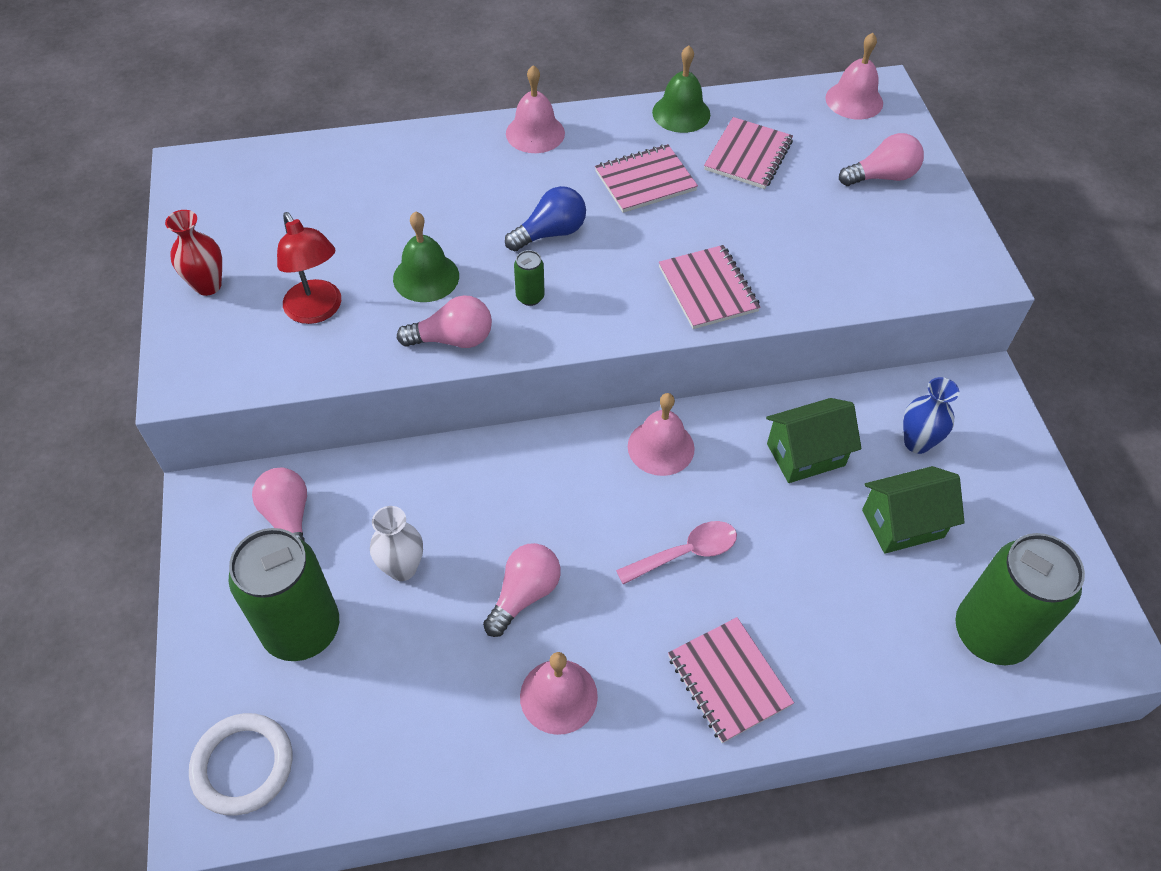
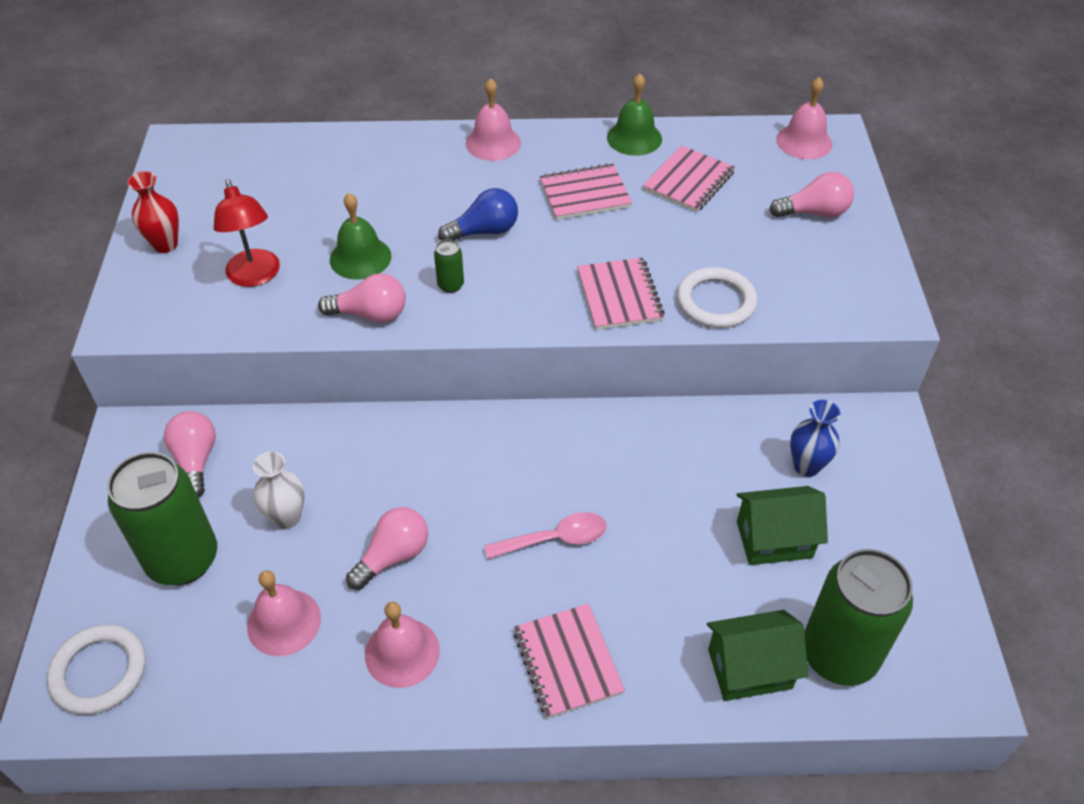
camera: 10 degrees right, 5 degrees down
(661, 447) = (555, 440): pink bell -> pink bell (284, 622)
(805, 454) = (693, 464): green house -> green house (749, 669)
(807, 284) = (716, 301): none -> white ring

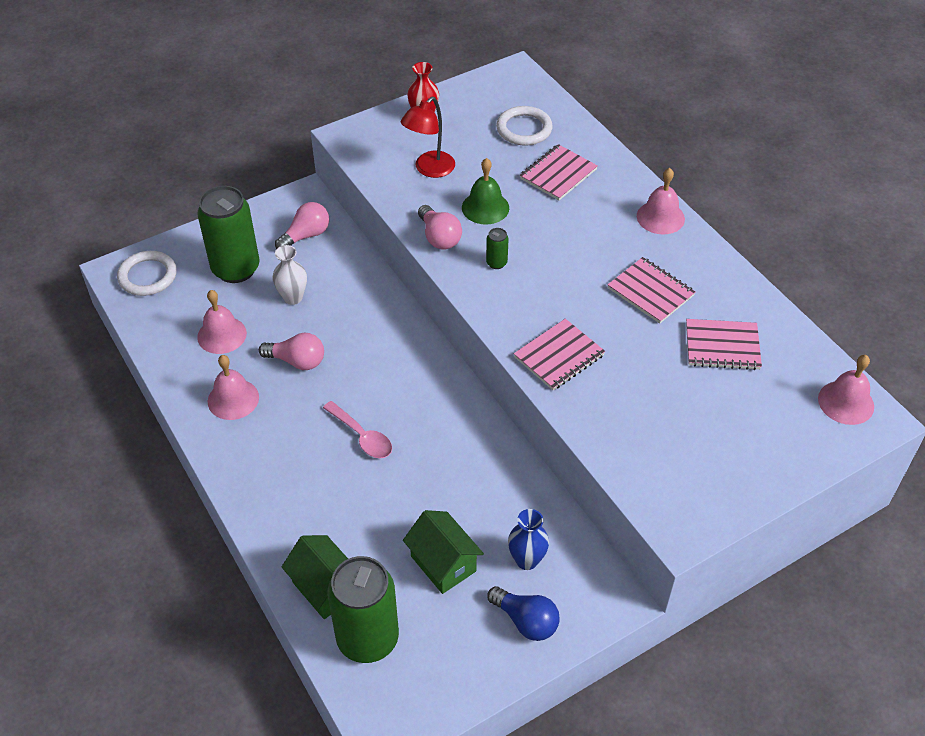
camera: 60 degrees right, 0 degrees up
(484, 231) = (563, 255): blue light bulb -> blue light bulb (526, 621)
(567, 662) = (273, 484): pink notebook -> pink notebook (558, 174)
(634, 138) = (744, 293): green bell -> none
(716, 301) = (599, 415): white ring -> white ring (524, 129)
(814, 212) = (757, 441): pink light bulb -> none

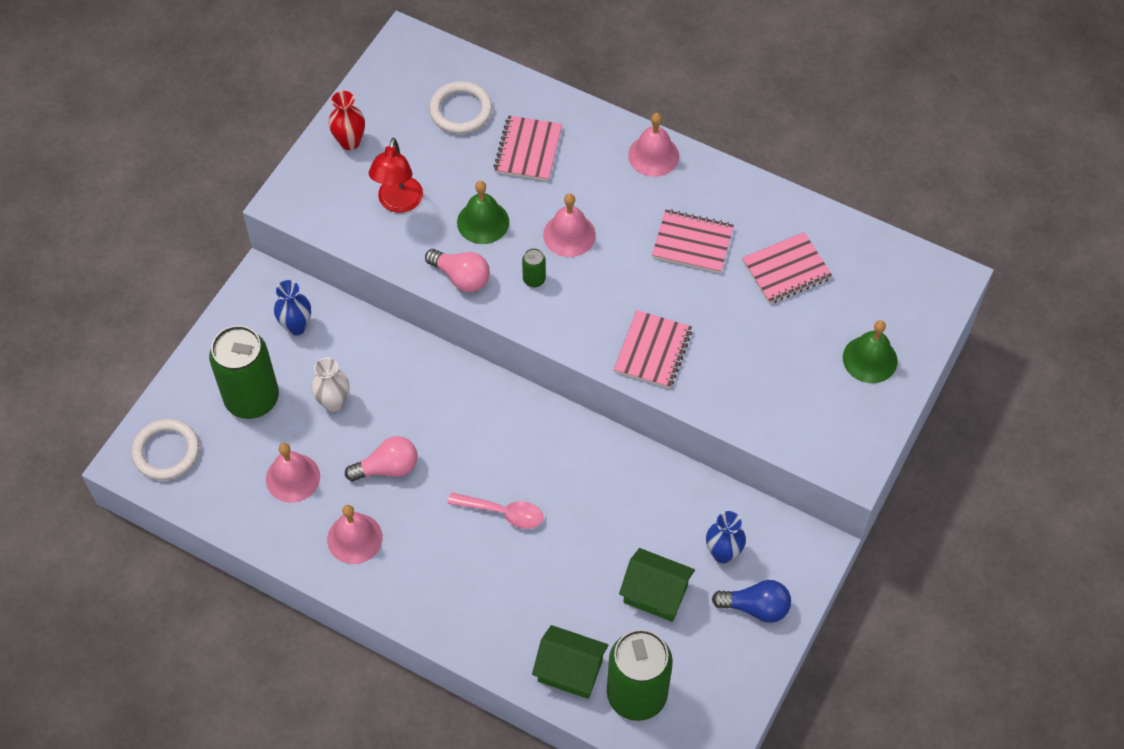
camera: 30 degrees left, 10 degrees up
(306, 235) = (296, 326): pink light bulb -> blue vase
(756, 449) = (870, 359): none -> green bell
(846, 402) = (917, 275): pink bell -> pink bell (569, 234)

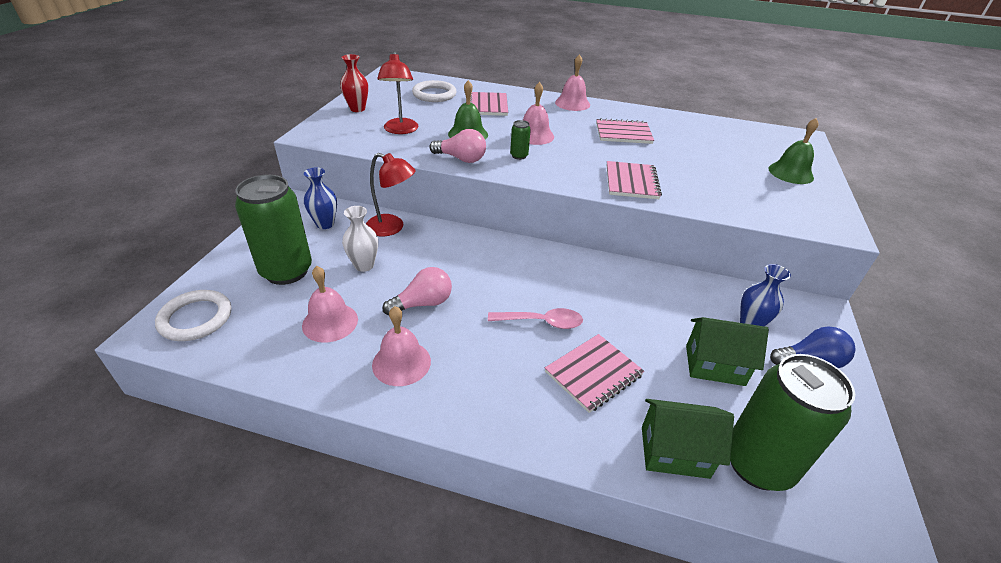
camera: 15 degrees left, 20 degrees down
(372, 344) = (392, 228): none -> red lamp
(786, 270) = (695, 140): pink notebook -> pink notebook (593, 373)

